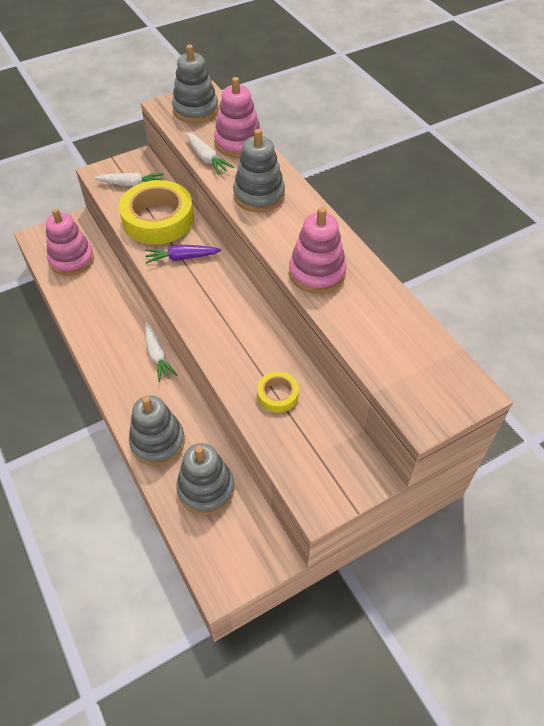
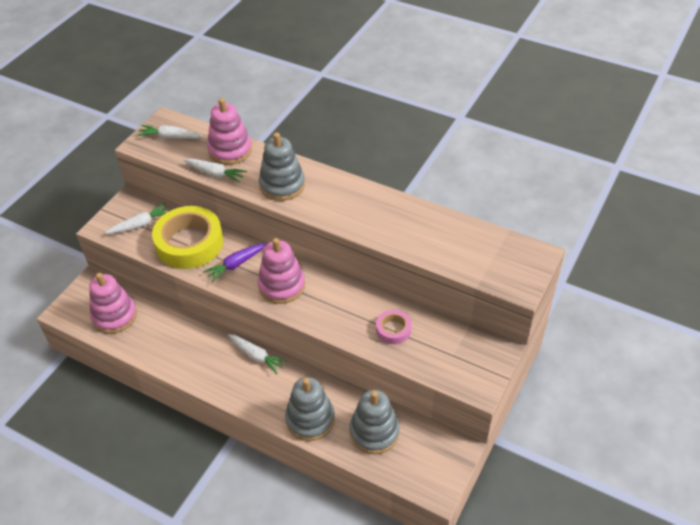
camera: 30 degrees left, 5 degrees down
(195, 110) = (170, 137): grey stacking toy -> white carrot
(277, 395) = (393, 329): yellow tape -> pink tape
(317, 273) = (373, 224): pink stacking toy -> pink stacking toy (281, 286)

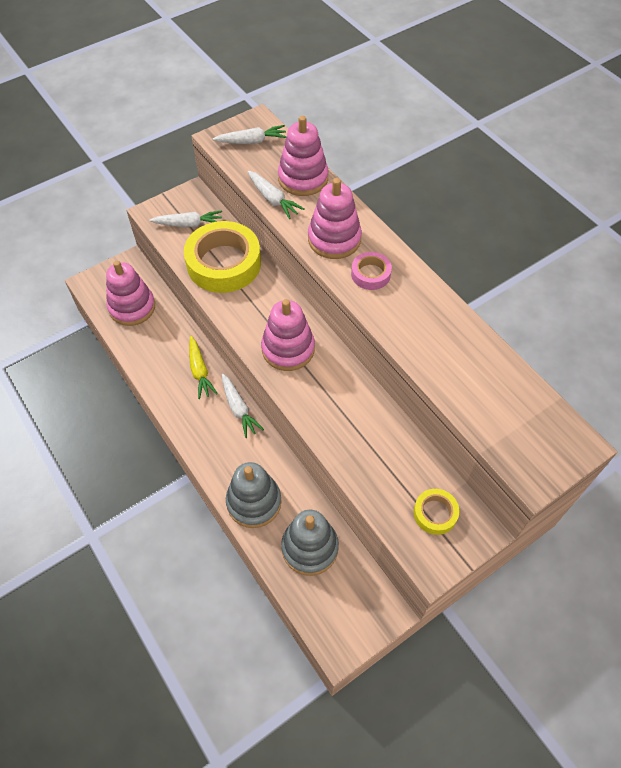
camera: 25 degrees right, 10 degrees up
(170, 137) = (252, 141): white carrot -> white carrot turned 135 degrees clockwise
(206, 341) = (200, 371): none -> yellow carrot
(236, 265) = (256, 306): purple carrot -> none
(282, 185) = (334, 239): grey stacking toy -> pink stacking toy
(393, 329) = (376, 451): pink tape -> pink tape (370, 274)
(461, 353) = (435, 513): none -> yellow tape

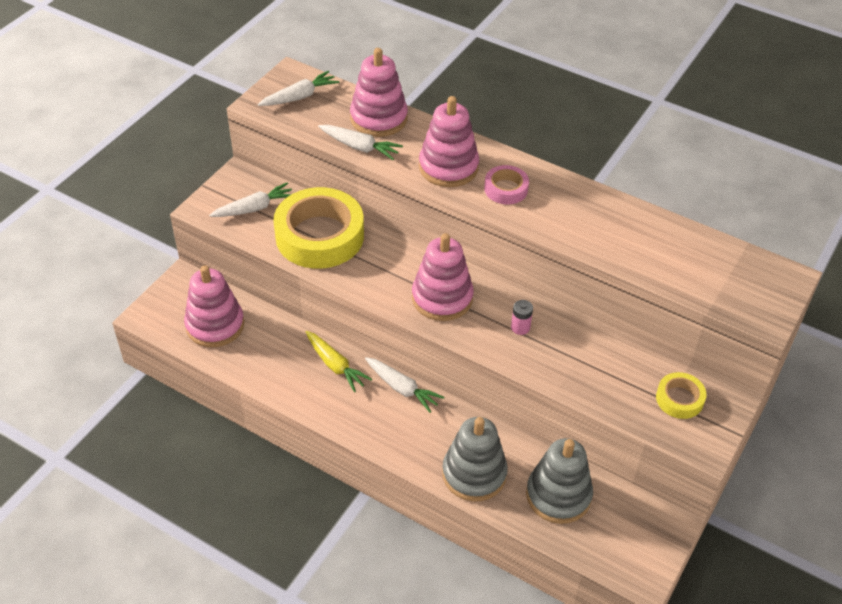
camera: 25 degrees left, 10 degrees down
(336, 397) = (520, 327): none -> pink battery

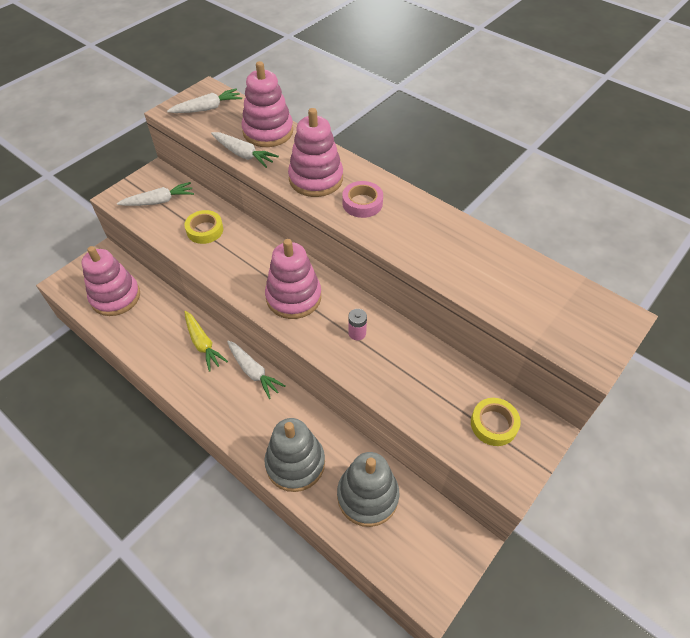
camera: 10 degrees right, 5 degrees up
(319, 236) = (205, 230): yellow tape -> yellow tape, size x0.47

